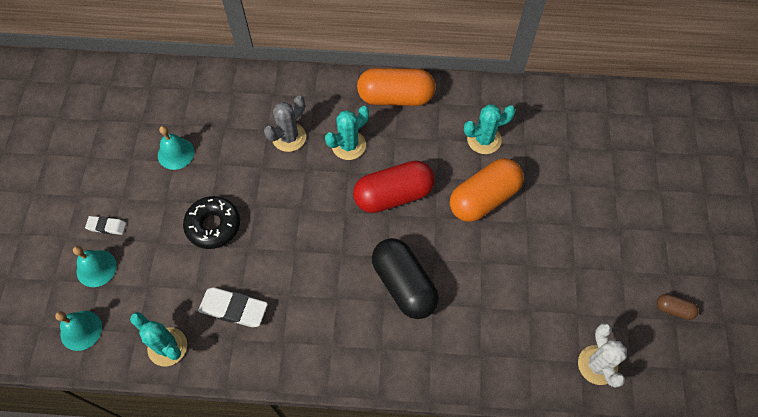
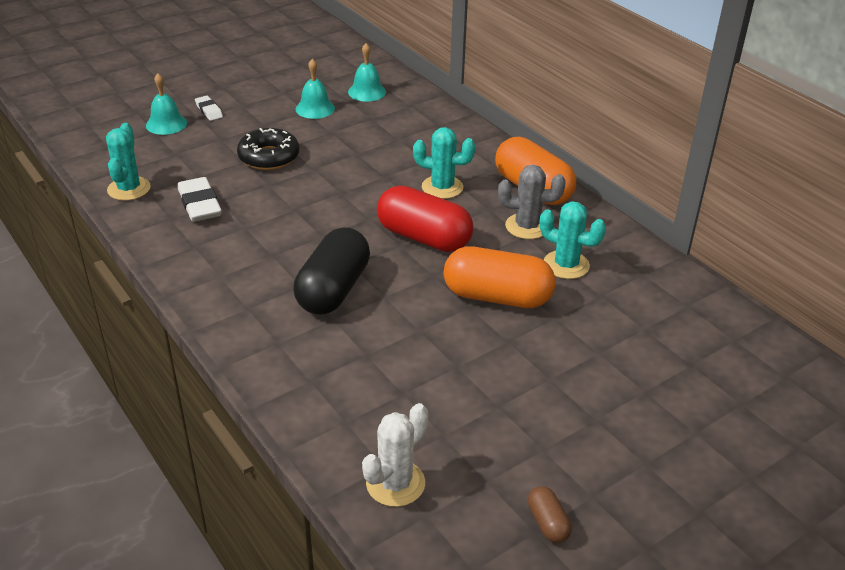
camera: 50 degrees right, 25 degrees down
(81, 330) = (104, 143): turquoise bell -> turquoise bell (367, 92)
(289, 137) = (406, 153): grey cactus -> grey cactus (527, 226)

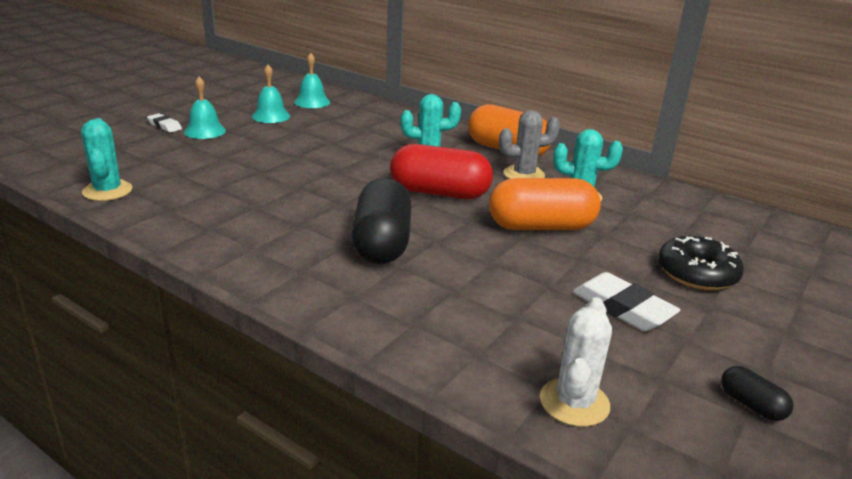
camera: 20 degrees left, 10 degrees down
(166, 124) = (124, 139): turquoise bell -> turquoise bell (205, 131)
(200, 204) = (195, 194): white eraser -> white eraser (622, 308)
(269, 157) = (247, 152): black donut -> black donut (697, 273)
(547, 523) = (751, 405): brown capsule -> black capsule

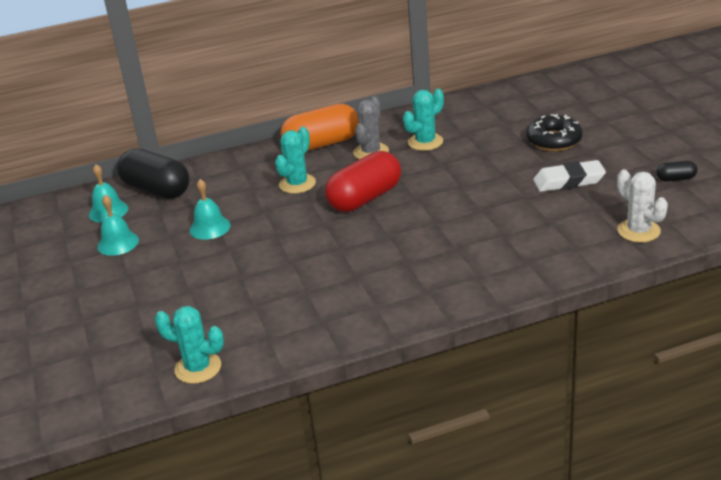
camera: 50 degrees left, 5 degrees up
(164, 126) = (71, 313): white eraser -> none
(205, 131) = (113, 289): turquoise bell -> turquoise bell (210, 227)
(382, 243) = (418, 246): black capsule -> black capsule (156, 190)
(541, 227) = (453, 173): orange capsule -> none

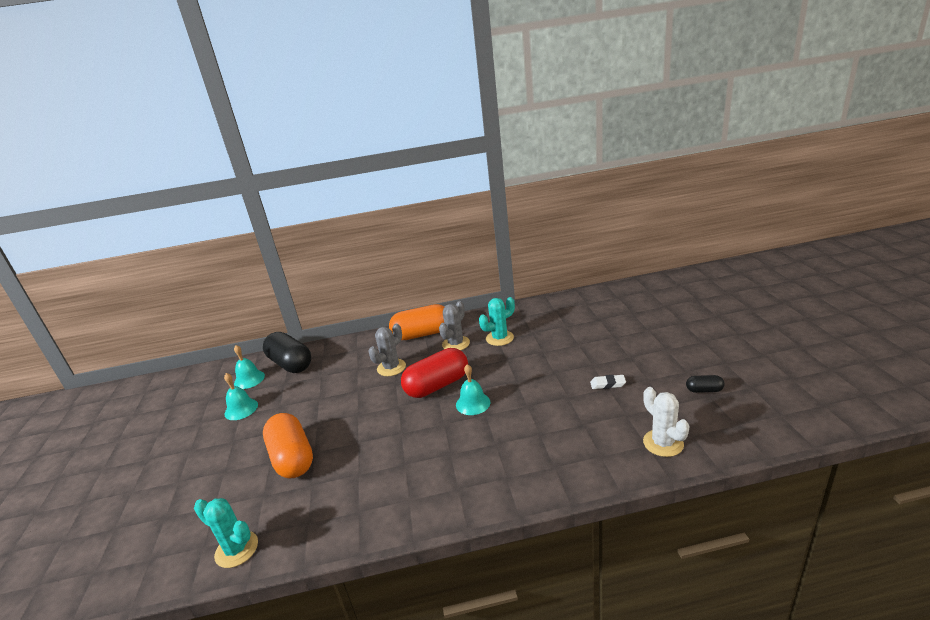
camera: 10 degrees right, 5 degrees down
(210, 227) = (312, 401): turquoise bell -> turquoise bell (473, 403)
(217, 284) = (292, 458): none -> orange capsule
(297, 184) = (391, 367): turquoise cactus -> grey cactus
(554, 140) = (602, 344): black donut -> none
(568, 181) = (607, 384): white eraser -> white eraser, size x0.57

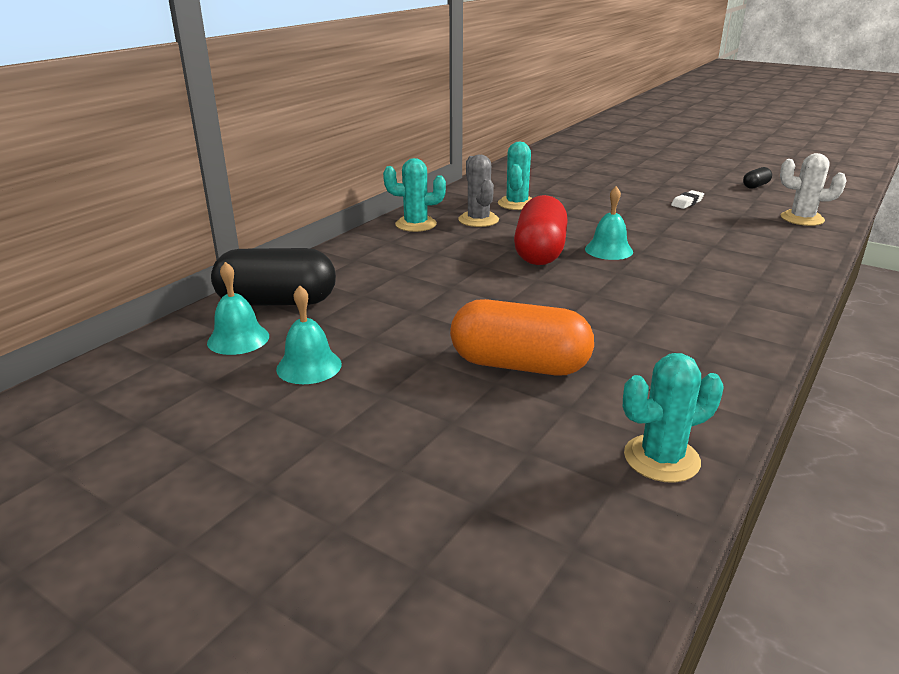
camera: 50 degrees left, 0 degrees up
(391, 367) = (447, 258): grey cactus -> none
(422, 334) = (416, 224): orange capsule -> turquoise cactus

